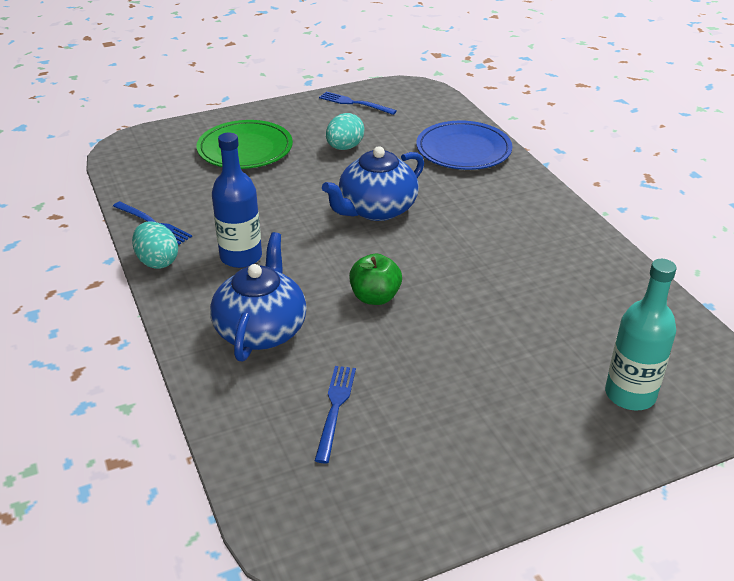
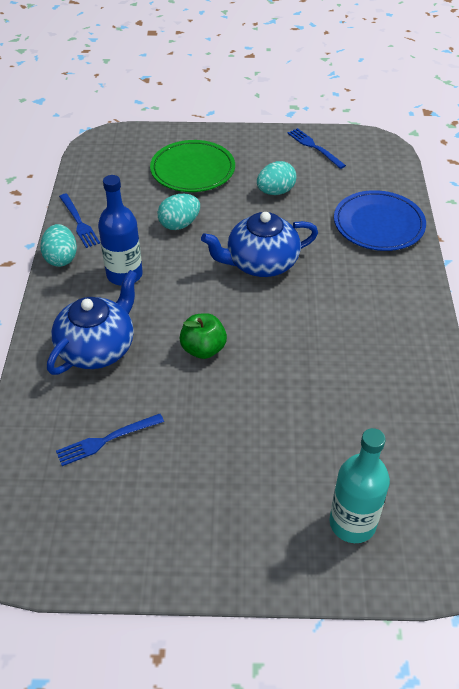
camera: 25 degrees right, 10 degrees up
(267, 198) = (179, 224): none -> turquoise egg
(335, 408) = (106, 440): blue fork -> blue fork turned 150 degrees counterclockwise

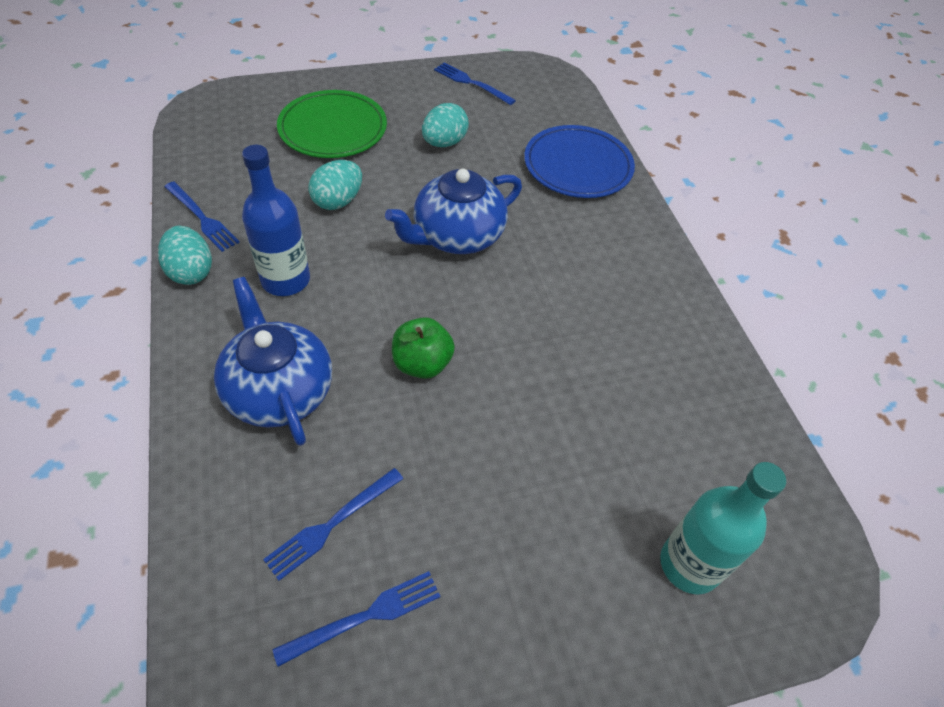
camera: 20 degrees left, 5 degrees up
(97, 348) = (279, 390): blue teapot -> blue teapot turned 45 degrees counterclockwise
(110, 500) = (365, 617): none -> blue fork

